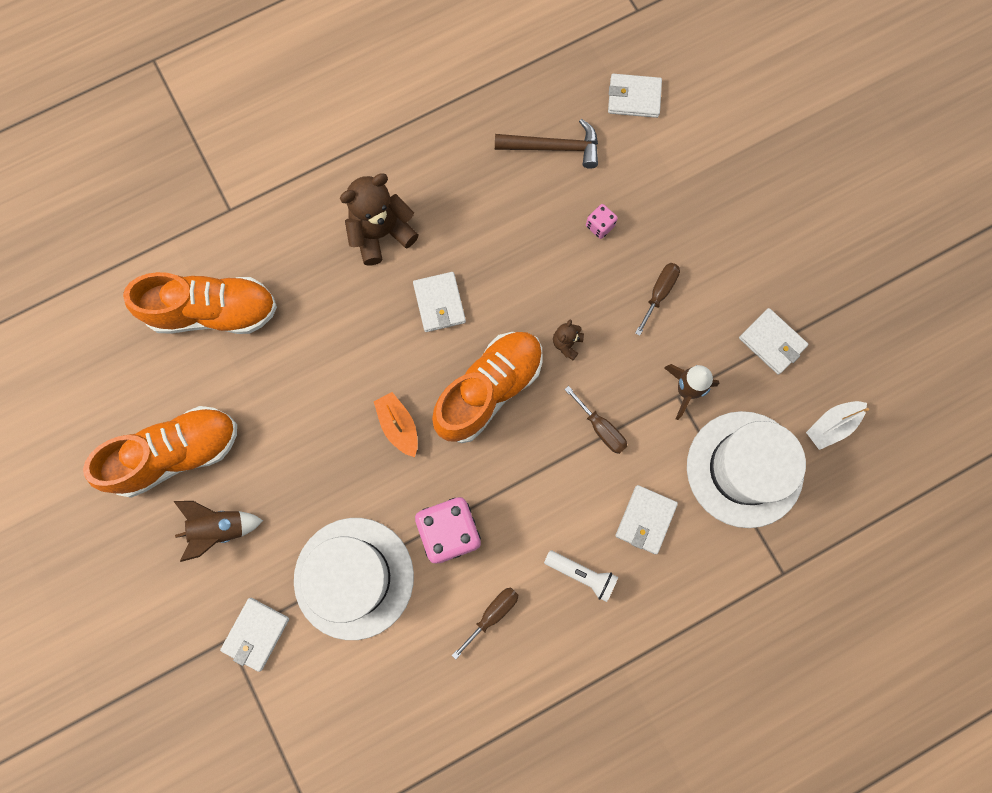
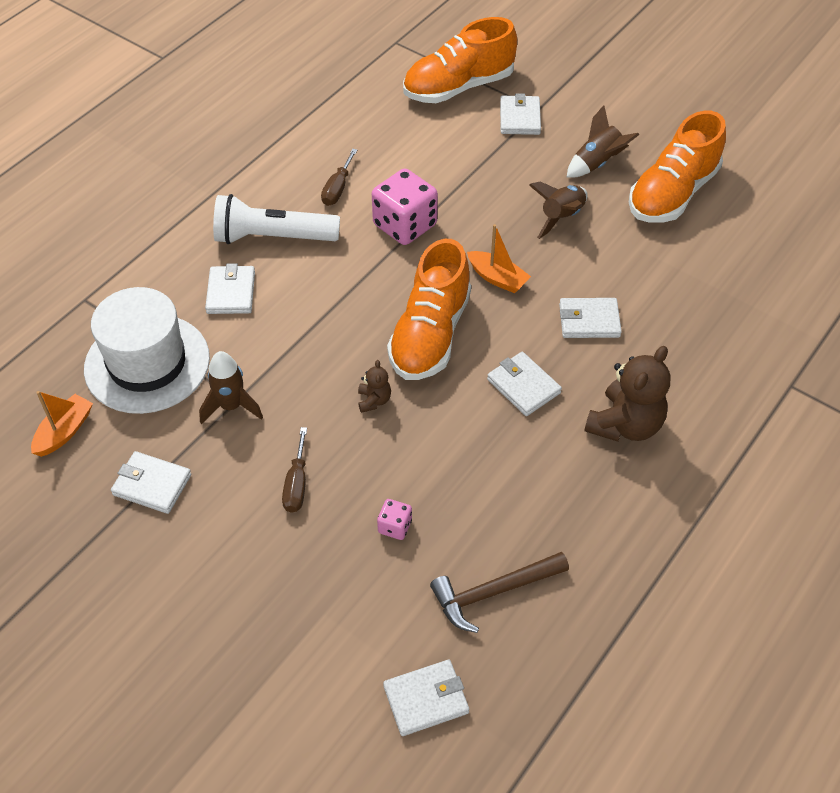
camera: 155 degrees right, 25 degrees down
(213, 312) = (730, 298): orange shoe -> orange shoe (458, 87)
(298, 472) = (561, 217): none -> brown rocket
(347, 343) = (589, 320): none -> white wallet
(354, 578) = (466, 172): white hat -> none
(581, 574) = (273, 237): white flashlight -> white flashlight, size x1.77
(601, 428) = (305, 344): brown screwdriver -> none
(831, 426) = (64, 432): white boat -> orange boat

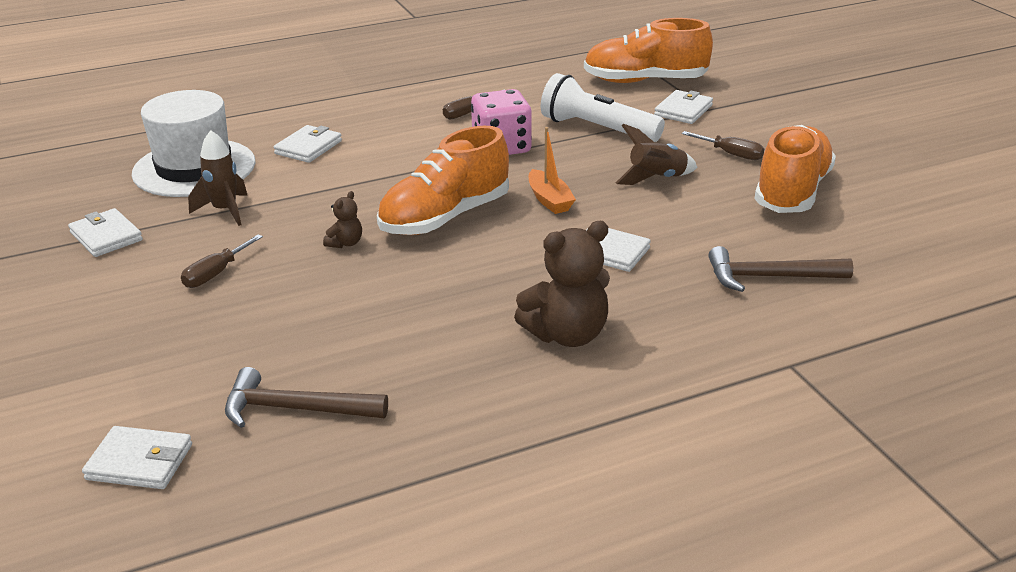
camera: 30 degrees right, 20 degrees down
(64, 432) = (86, 187): orange boat -> none
(273, 237) = (381, 126): white flashlight -> white flashlight (597, 129)
(395, 526) = (263, 329): pink dice -> none
(523, 386) = (493, 276): white wallet -> none
(597, 163) = (731, 154): brown rocket -> brown screwdriver
(672, 193) = (792, 192): orange shoe -> orange shoe turned 135 degrees clockwise
(720, 300) = (769, 277): none -> brown hammer

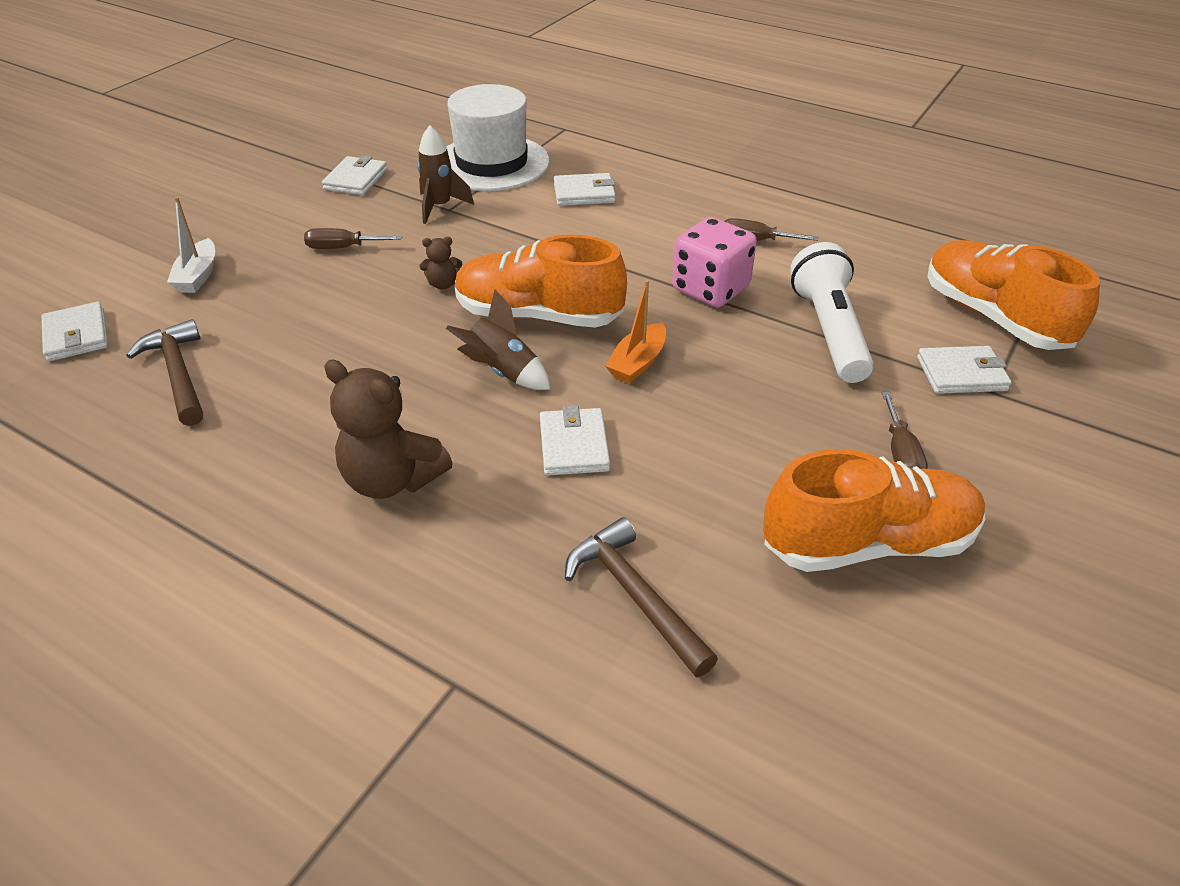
camera: 55 degrees right, 10 degrees up
(140, 363) = (198, 276): none -> white boat
(656, 179) = (768, 418): brown rocket -> brown rocket (503, 372)

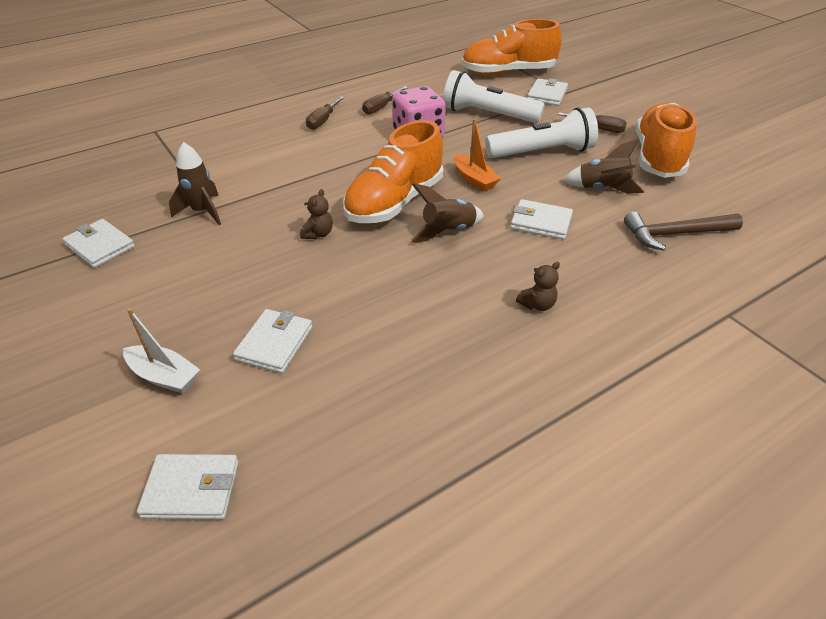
camera: 65 degrees left, 0 degrees up
(178, 374) = (325, 409): brown hammer -> none
(342, 248) = (211, 274): brown screwdriver -> brown screwdriver (322, 121)
(392, 479) = (537, 305): brown teddy bear -> brown teddy bear, size x0.48
(491, 163) = (164, 173): white hat -> none
(584, 193) = (258, 147): white wallet -> white wallet (274, 343)
(709, 491) = (602, 189): none -> brown rocket
(765, 408) = (542, 152): none -> white flashlight

